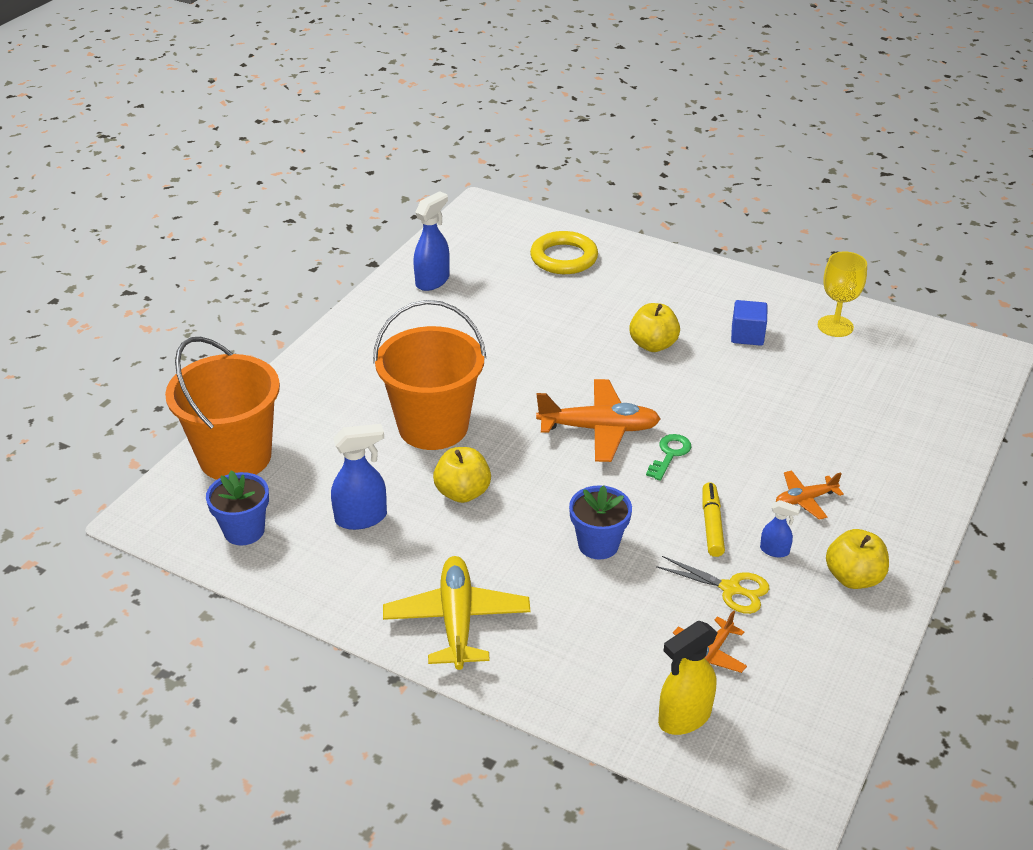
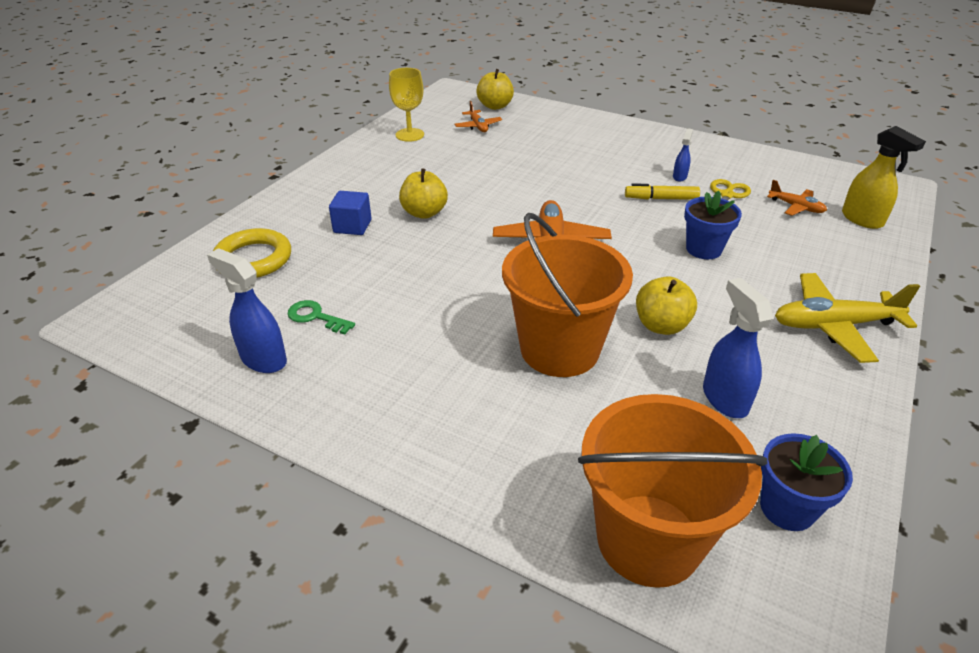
camera: 90 degrees left, 0 degrees up
(670, 454) = (580, 212): green key -> green key (316, 317)
(747, 335) = (416, 169): blue cube -> blue cube (352, 226)
(805, 499) = (621, 162): orange plane -> orange plane (478, 126)
(853, 577) = (694, 153): yellow apple -> yellow apple (495, 106)

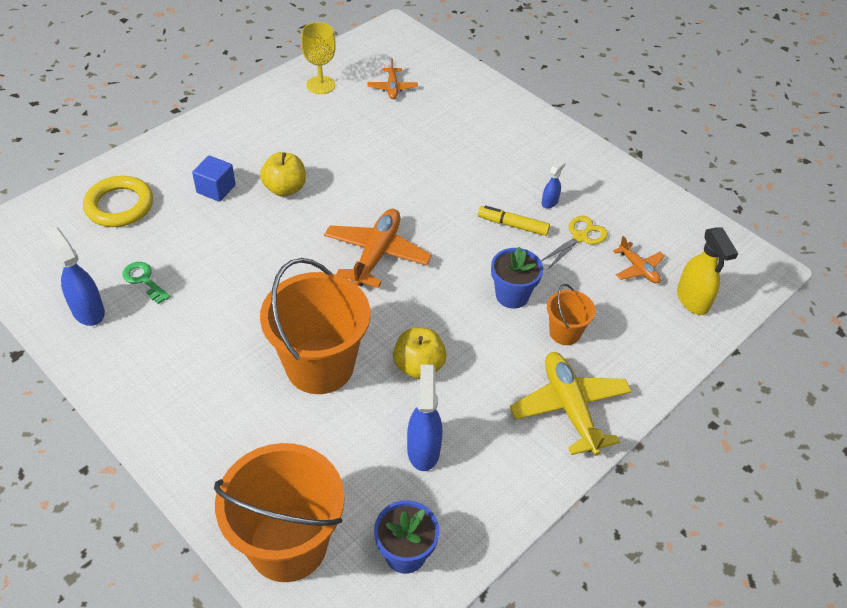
camera: 15 degrees right, 10 degrees up
(495, 106) = (424, 63): yellow apple -> none
(776, 267) = (565, 332): none -> orange bucket
(834, 325) = (570, 408): yellow plane -> yellow plane turned 60 degrees clockwise

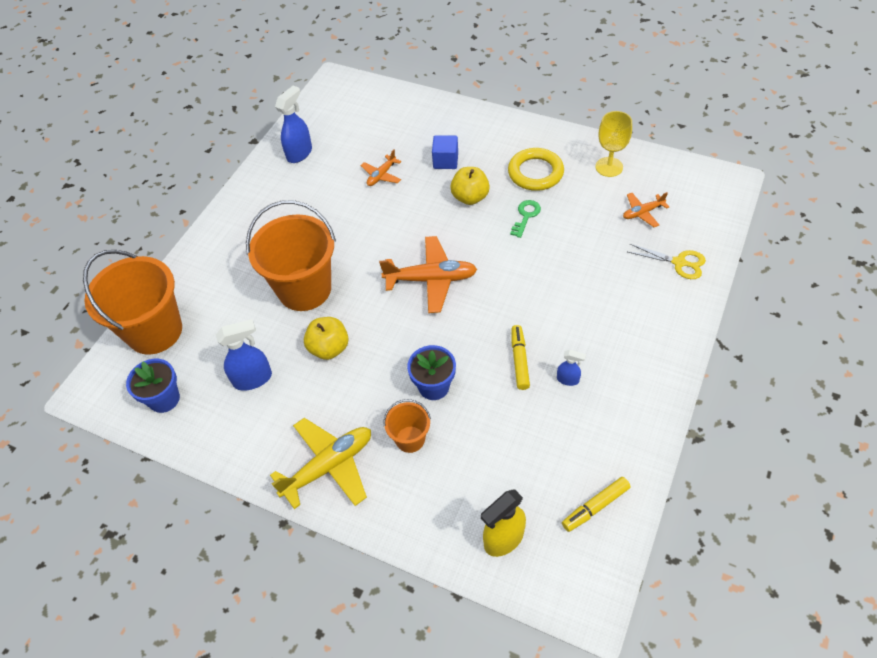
camera: 75 degrees right, 5 degrees up
(119, 205) = (399, 122): yellow ring -> yellow ring (535, 173)
(144, 280) = (338, 166): green key -> green key (526, 216)
(580, 237) = (535, 418): yellow scissors -> yellow scissors (679, 263)
(638, 268) = (521, 479): orange plane -> orange plane (381, 175)
(681, 233) = (595, 507): none -> yellow marker

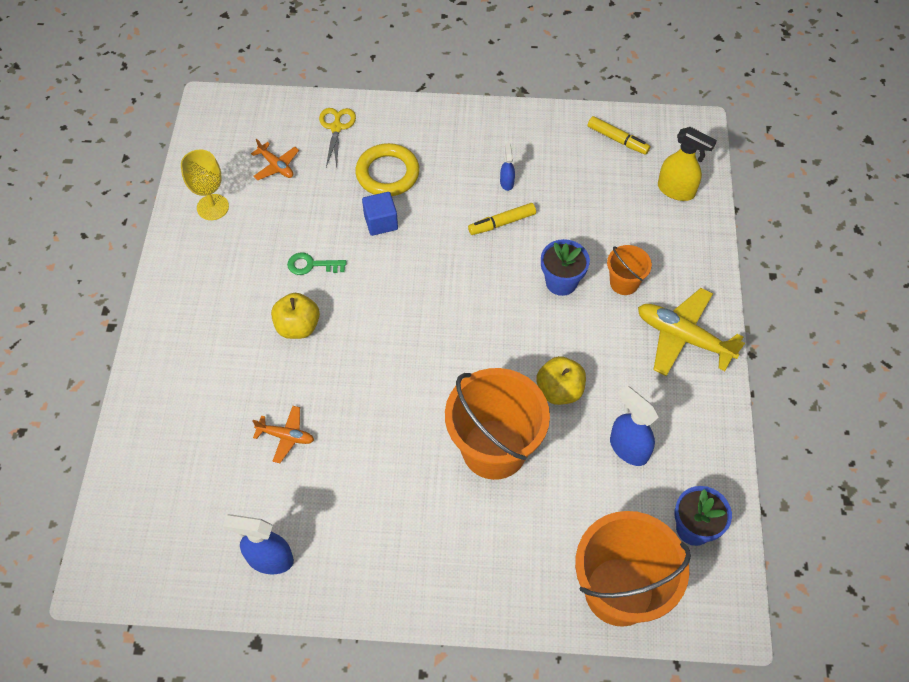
camera: 115 degrees left, 5 degrees up
(431, 279) = (433, 326): orange plane -> none
(445, 161) = (242, 372): blue cube -> blue cube (381, 222)
(535, 173) = (239, 273): yellow ring -> yellow ring (387, 173)

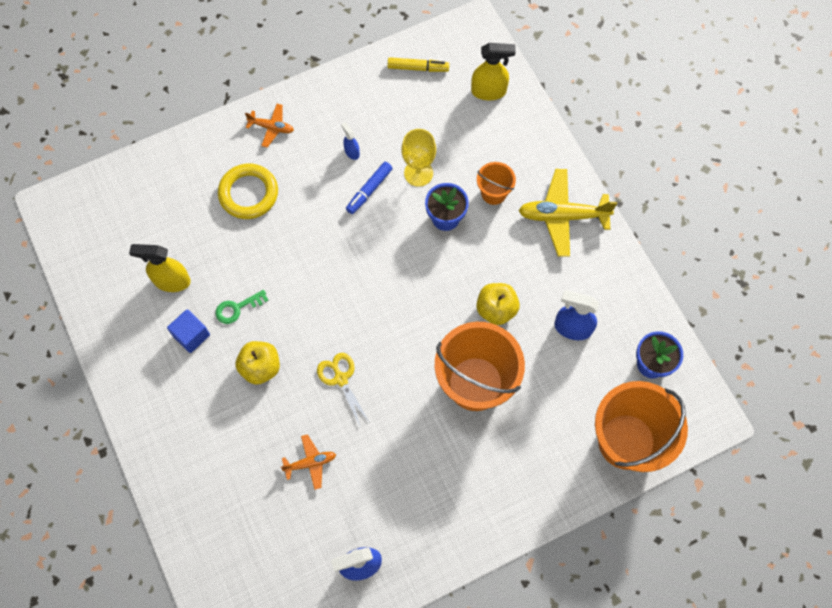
camera: 30 degrees left, 10 degrees up
(212, 207) = (118, 301): yellow goblet -> yellow goblet (418, 173)
(269, 213) = (171, 281): none -> yellow spray bottle
(276, 166) = (149, 235): orange plane -> orange plane (271, 127)
(336, 127) = (178, 172): yellow scissors -> yellow scissors (341, 379)
(381, 222) = (270, 240): blue cube -> blue cube (191, 335)
(502, 223) = (369, 190): yellow marker -> blue marker

